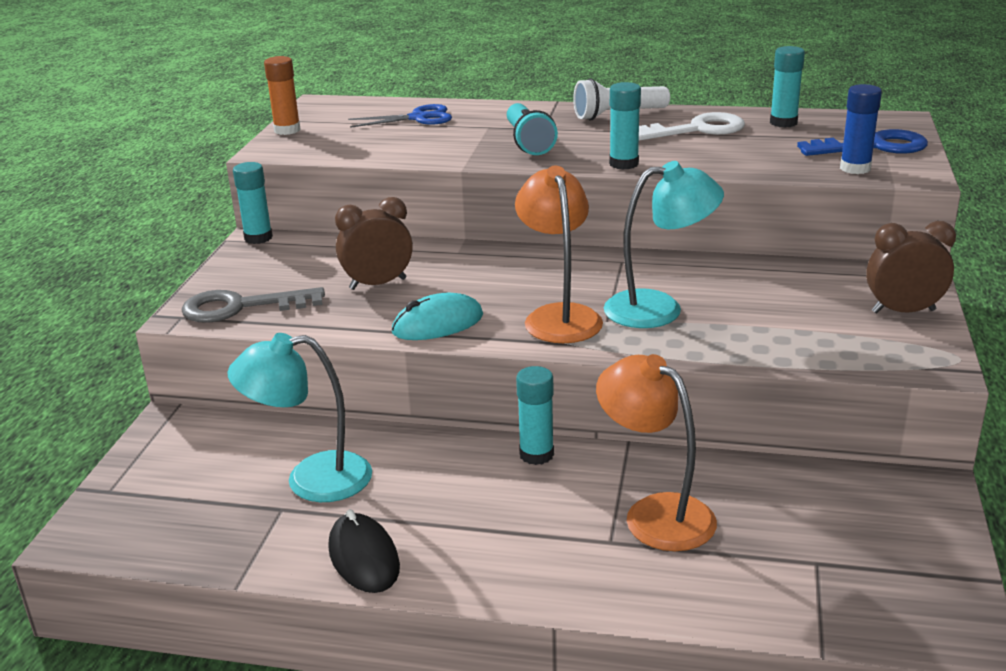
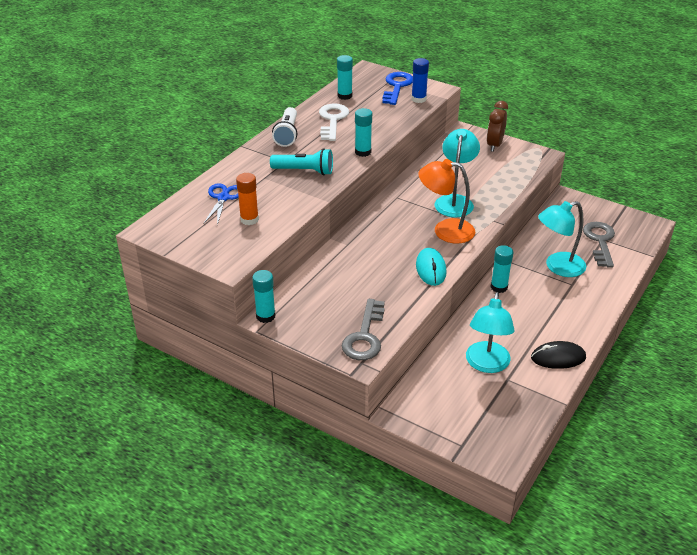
camera: 70 degrees left, 10 degrees up
(287, 130) = (194, 252): orange glue stick -> orange glue stick (249, 219)
(378, 284) = (369, 280): brown clock -> none
(655, 513) = (558, 267): orange lamp -> turquoise lamp
(802, 558) = (600, 241): none -> grey key

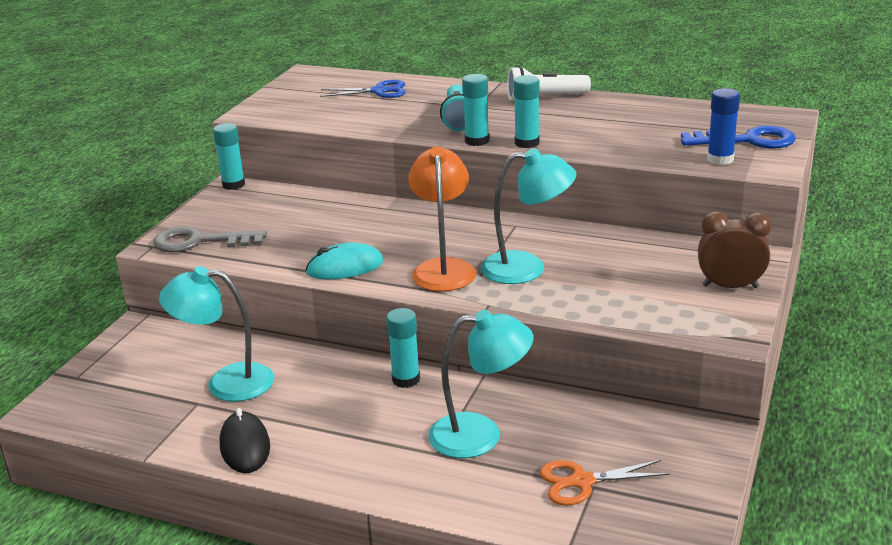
camera: 80 degrees right, 10 degrees down
(249, 219) = (338, 109): orange glue stick -> none
(332, 120) = (603, 115): white key -> none
(344, 96) = (682, 113): turquoise glue stick -> turquoise glue stick (477, 141)
(558, 267) = (480, 435): turquoise lamp -> turquoise lamp turned 120 degrees clockwise
(600, 241) = (582, 482): grey key -> orange scissors

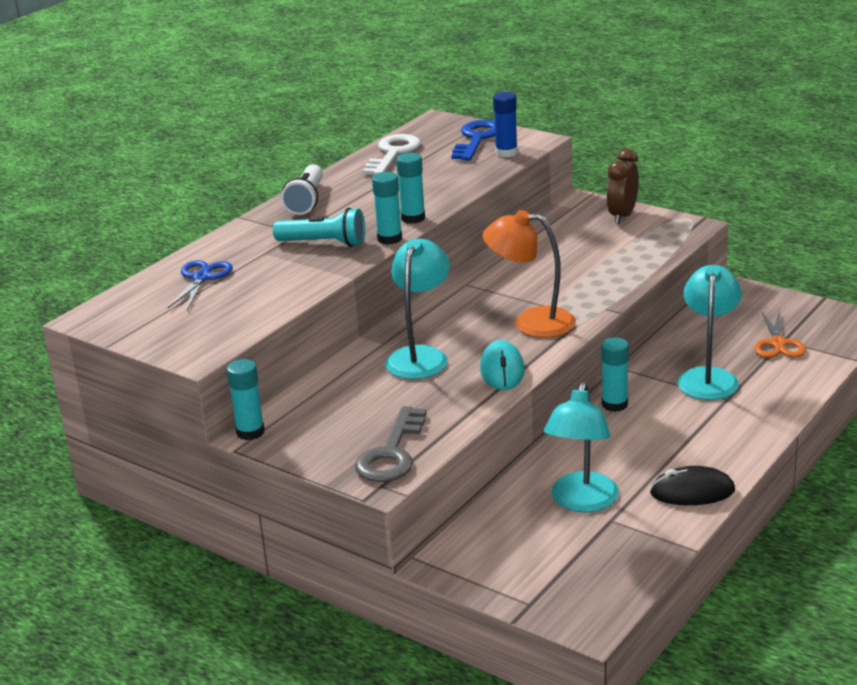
camera: 75 degrees left, 0 degrees up
(527, 268) = (551, 286): turquoise lamp -> turquoise lamp (420, 356)
(677, 111) = (393, 154): none -> white key

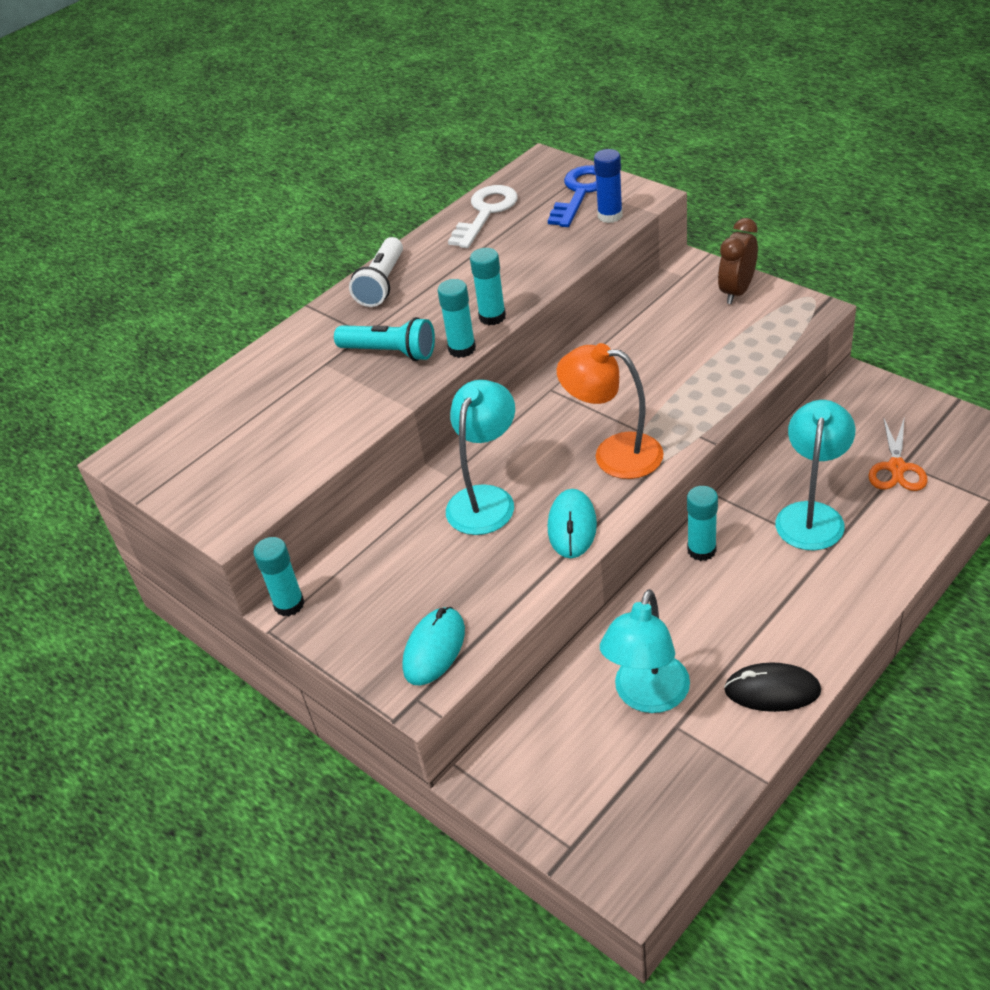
camera: 10 degrees right, 15 degrees up
(201, 278) = (252, 400): blue scissors -> none
(392, 453) = (434, 649): grey key -> turquoise mouse

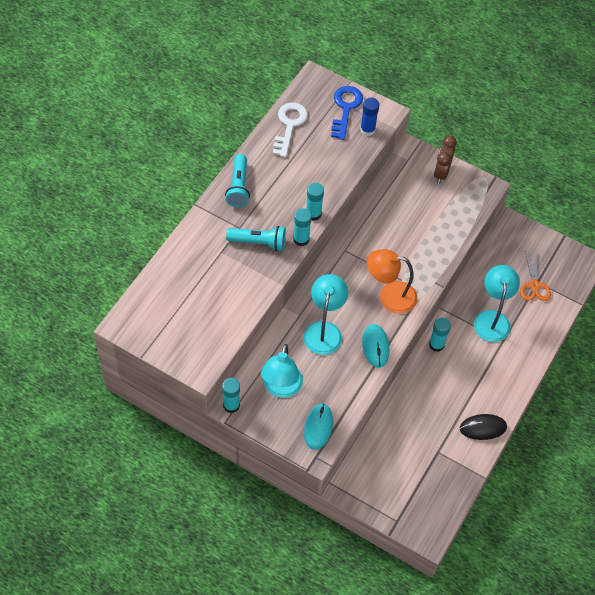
camera: 20 degrees left, 15 degrees up
(382, 284) = (238, 187): white flashlight -> turquoise flashlight
(647, 696) = (421, 436): turquoise lamp -> turquoise lamp (281, 388)

